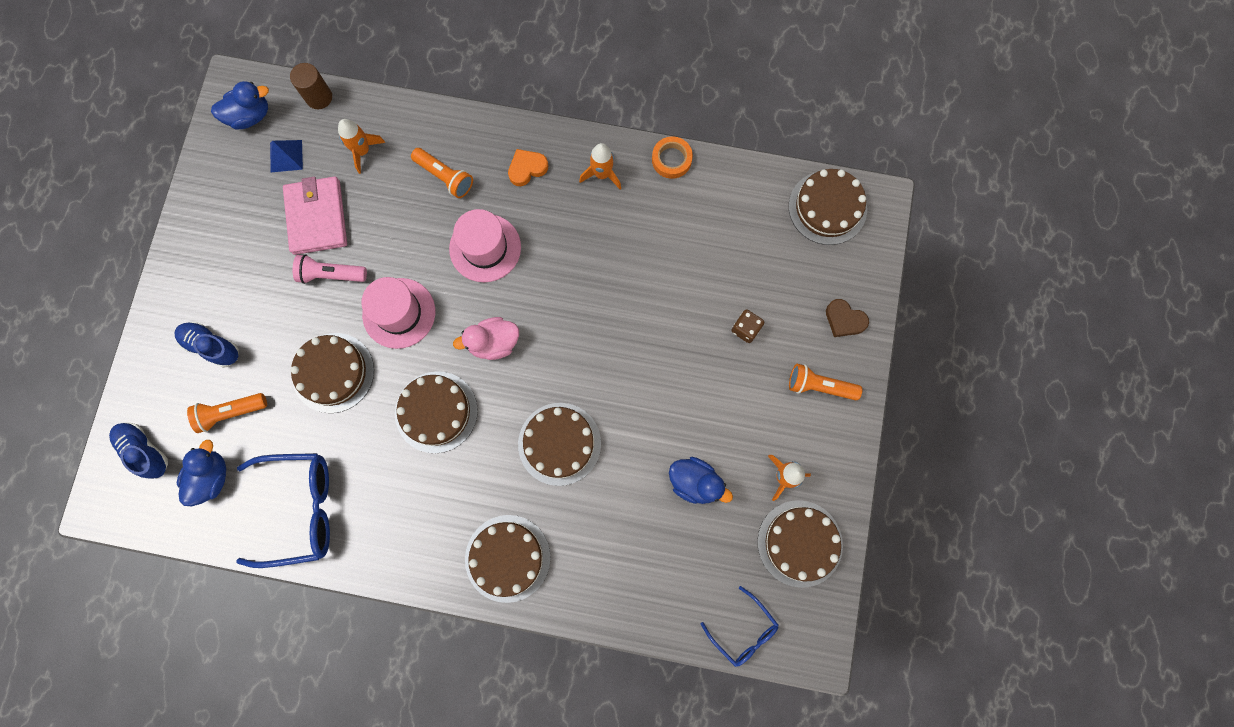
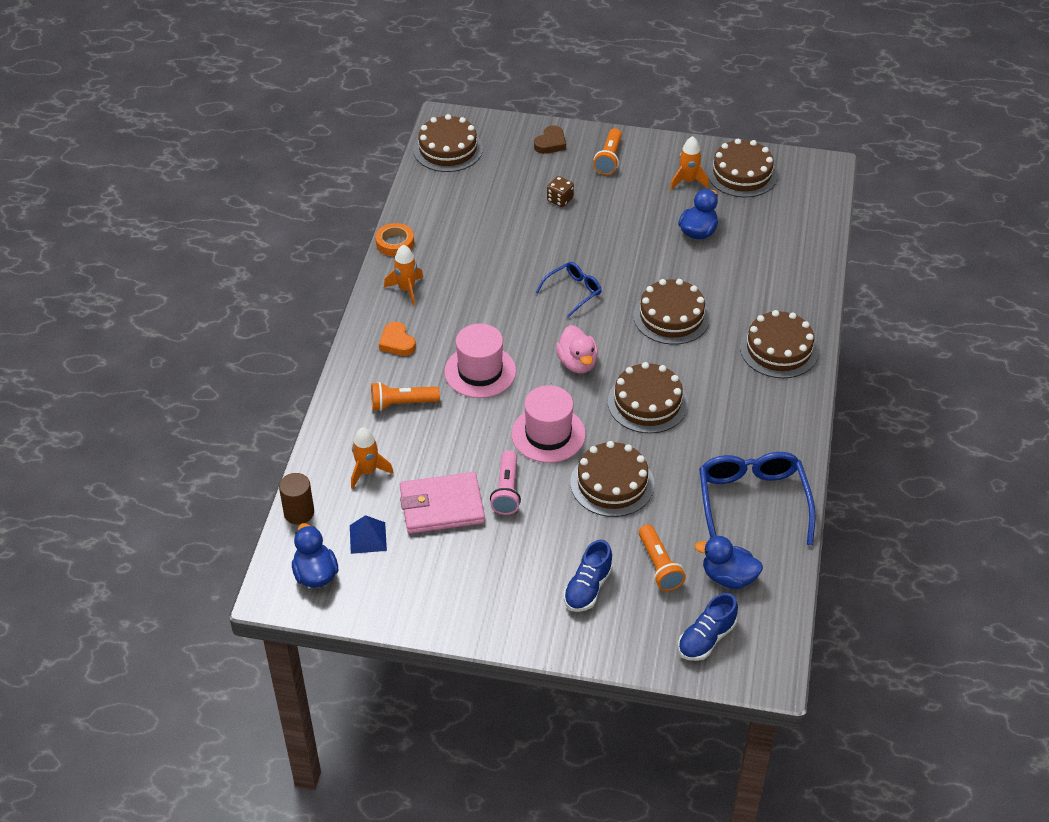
camera: 90 degrees left, 30 degrees down
(445, 177) = (402, 404): orange flashlight -> orange flashlight turned 135 degrees counterclockwise
(743, 631) = (817, 206): blue glasses -> blue glasses (573, 292)

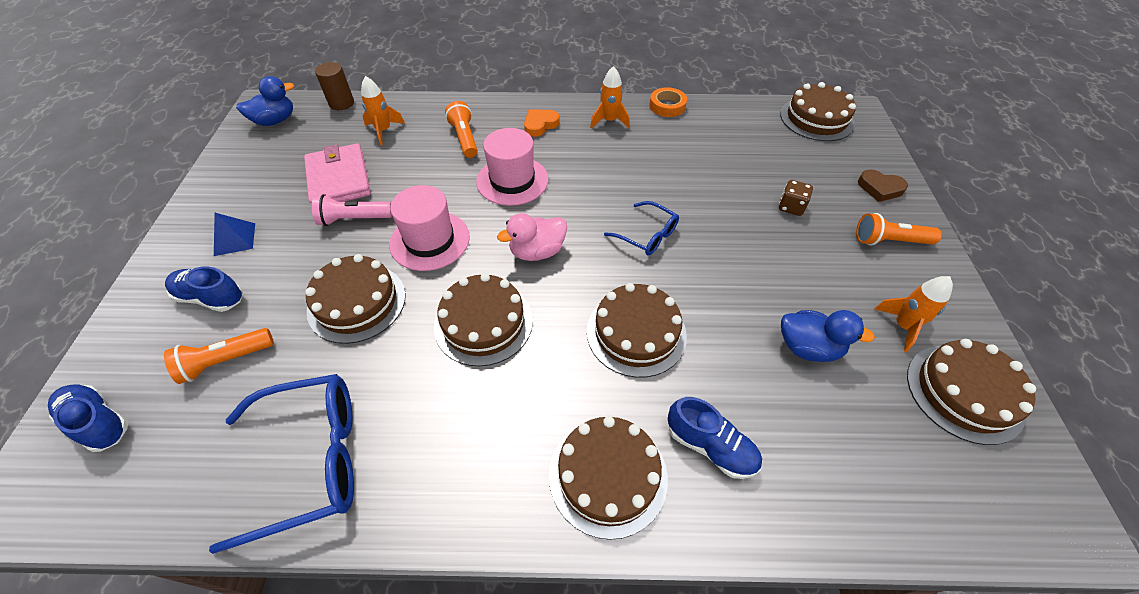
camera: 80 degrees right, 5 degrees up
(368, 537) = (309, 142): blue pyramid -> blue pyramid (234, 239)
(728, 577) = (188, 440): blue duck -> none
(764, 298) = (710, 446): none -> blue shoe

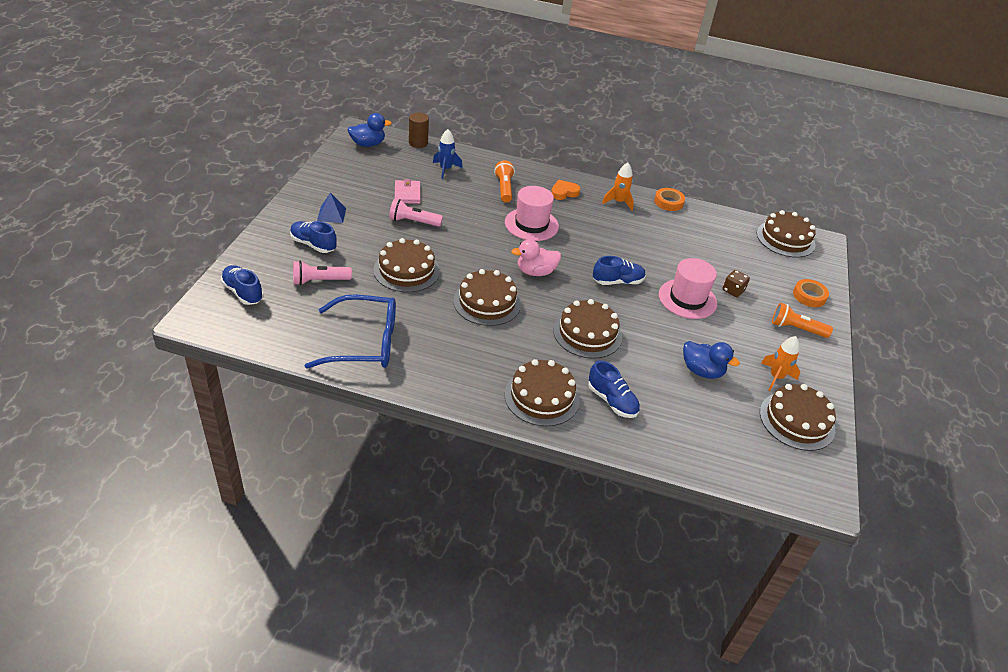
camera: 10 degrees right, 10 degrees down
(225, 361) = (319, 281): orange flashlight -> pink flashlight
(338, 179) = (407, 194): pink wallet -> pink wallet, size x0.62
(384, 131) = (445, 169): orange rocket -> blue rocket
(429, 240) = (463, 247): pink hat -> pink hat (687, 299)
(647, 235) = (617, 281): blue glasses -> blue shoe
(880, 188) = (809, 296): brown heart -> orange tape

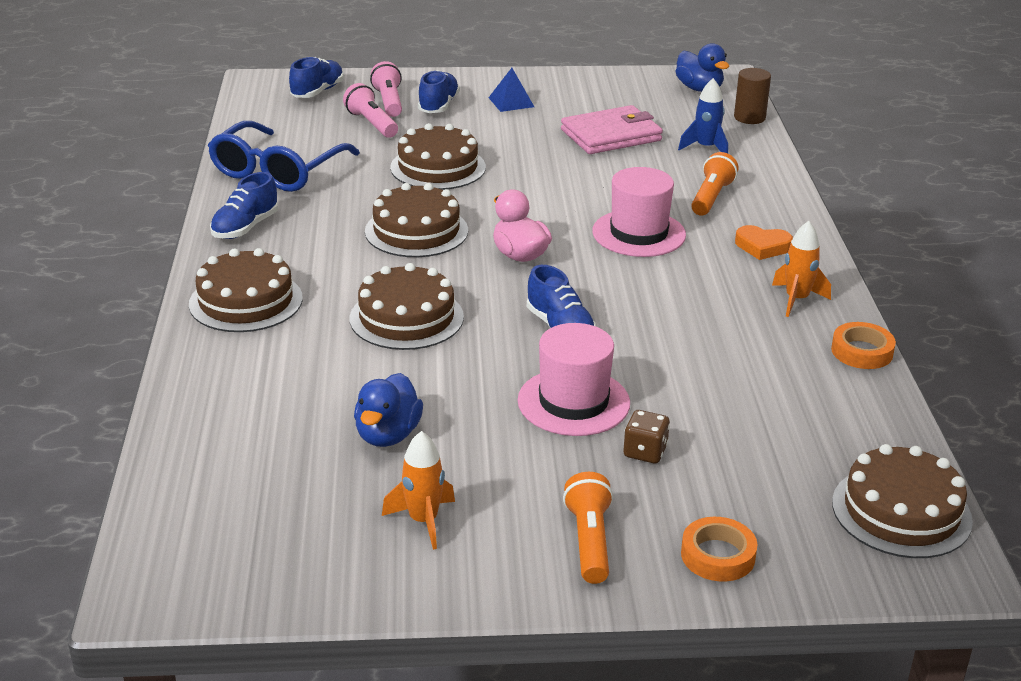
camera: 75 degrees right, 10 degrees down
(364, 343) = (277, 171): blue glasses -> blue glasses turned 45 degrees clockwise
(407, 194) = (611, 135): pink wallet -> pink wallet, size x1.61
(413, 221) = (550, 151): pink flashlight -> pink flashlight (389, 102)
(504, 188) = (711, 197): orange flashlight -> orange flashlight turned 45 degrees counterclockwise
(564, 192) = (762, 246): orange heart -> orange heart turned 150 degrees clockwise
(612, 401) = (267, 358): blue shoe -> blue shoe (245, 227)
(797, 420) = (319, 553): brown cake -> none

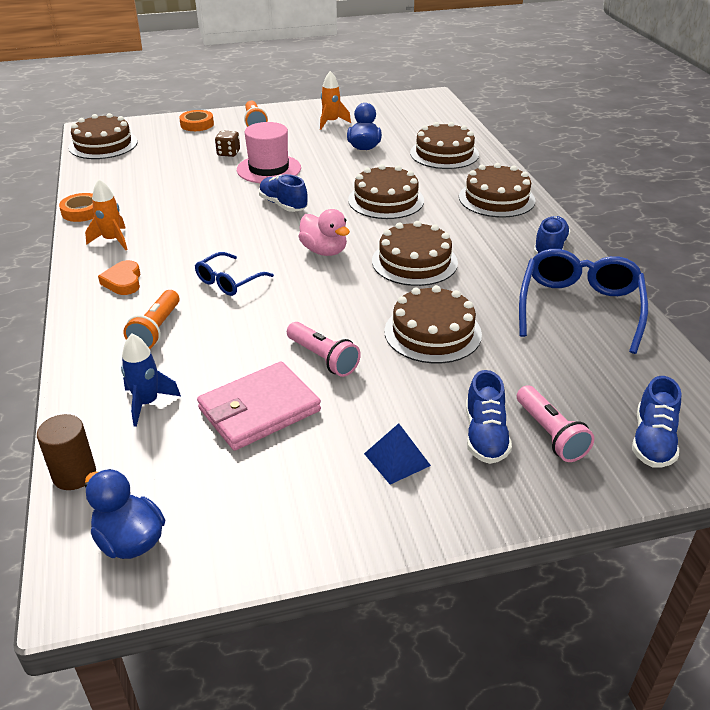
camera: 170 degrees right, 5 degrees up
(254, 399) = (444, 153): none -> brown cake
(371, 123) = (542, 389): pink flashlight -> pink flashlight (323, 358)
(638, 233) = (229, 281): pink hat -> blue glasses
(762, 246) = (123, 282): orange heart -> orange heart turned 105 degrees counterclockwise

